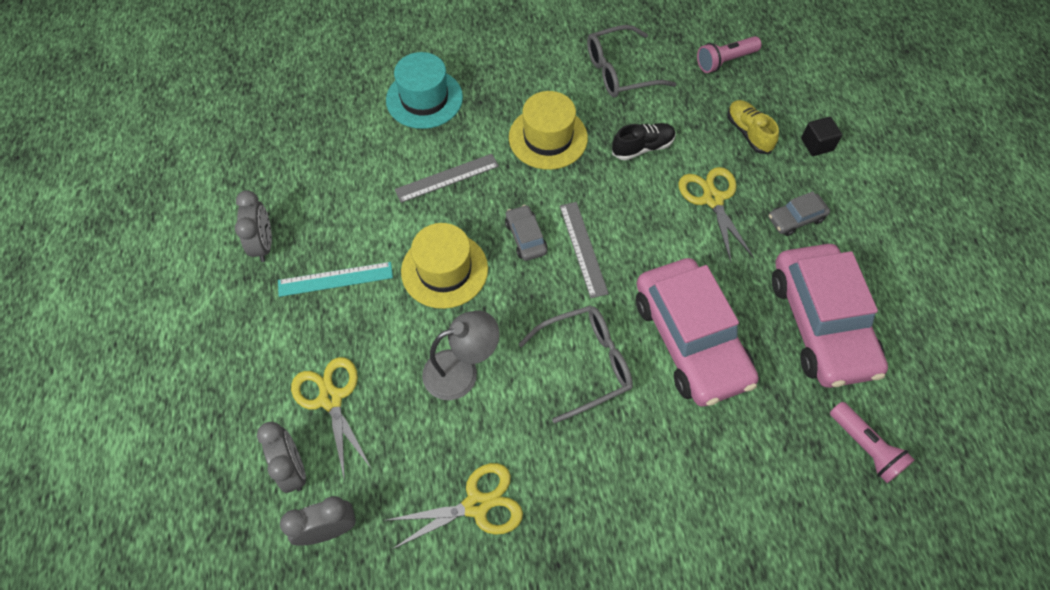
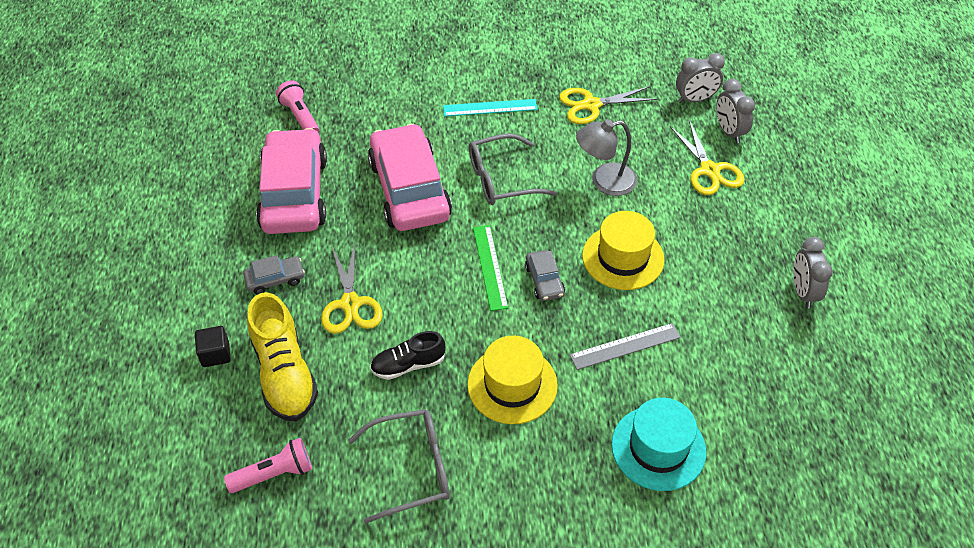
camera: 175 degrees left, 10 degrees down
(335, 279) = (725, 257): turquoise ruler -> turquoise ruler (490, 108)
(583, 248) = (490, 267): grey ruler -> green ruler
(748, 133) = (284, 373): yellow shoe -> yellow shoe, size x1.69

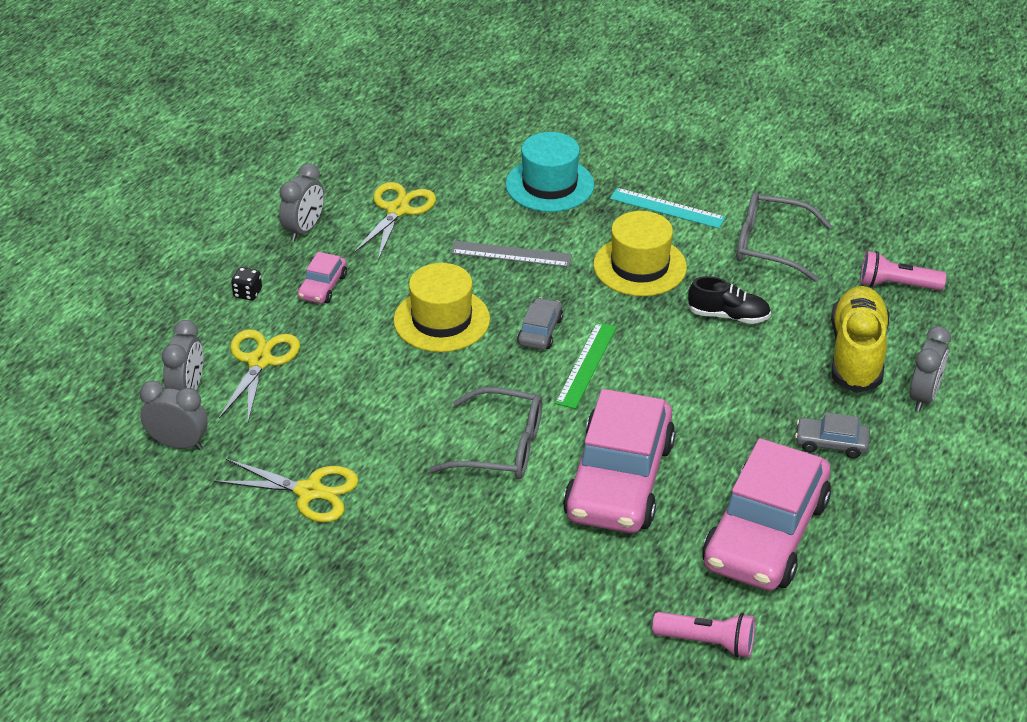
camera: 150 degrees left, 10 degrees down
(215, 354) = (923, 397): black cube -> grey clock
(300, 117) = (707, 642): pink flashlight -> pink flashlight turned 75 degrees counterclockwise
(350, 304) = (758, 388): yellow scissors -> yellow scissors (397, 210)
(490, 108) = (440, 544): turquoise ruler -> turquoise ruler (667, 208)
(604, 181) = (386, 397): grey lamp -> none
(733, 246) = (323, 286): none -> pink car
(776, 216) = (247, 293): none -> black dice

